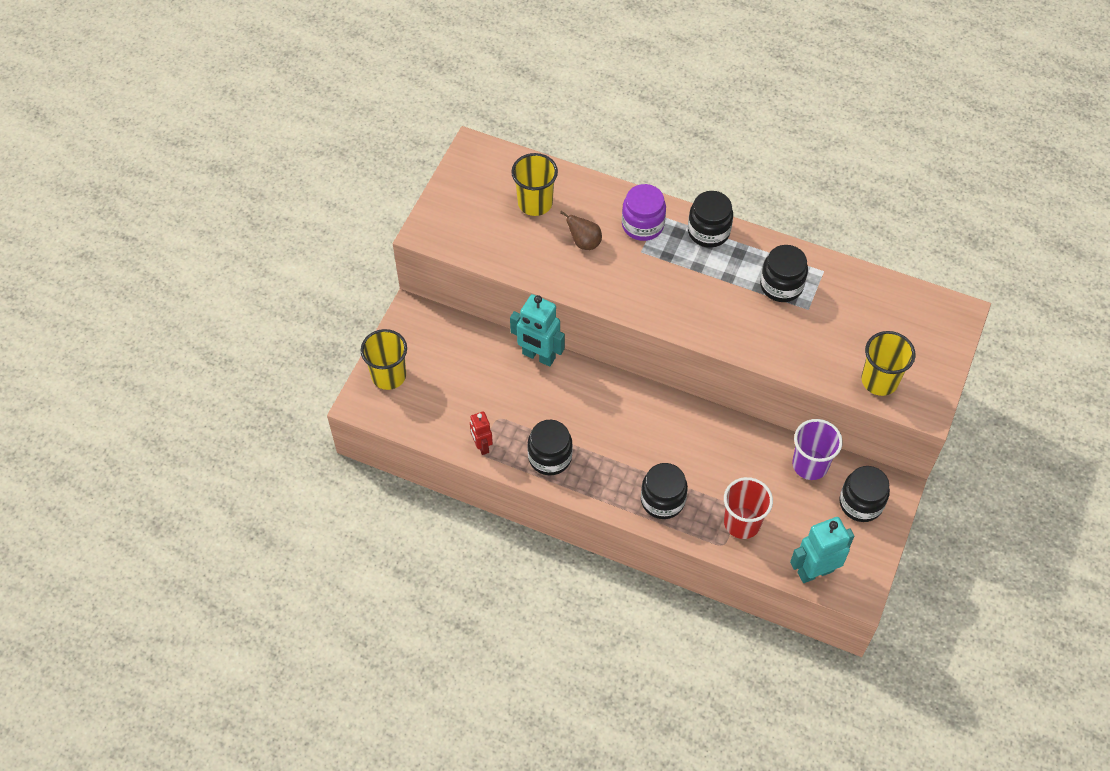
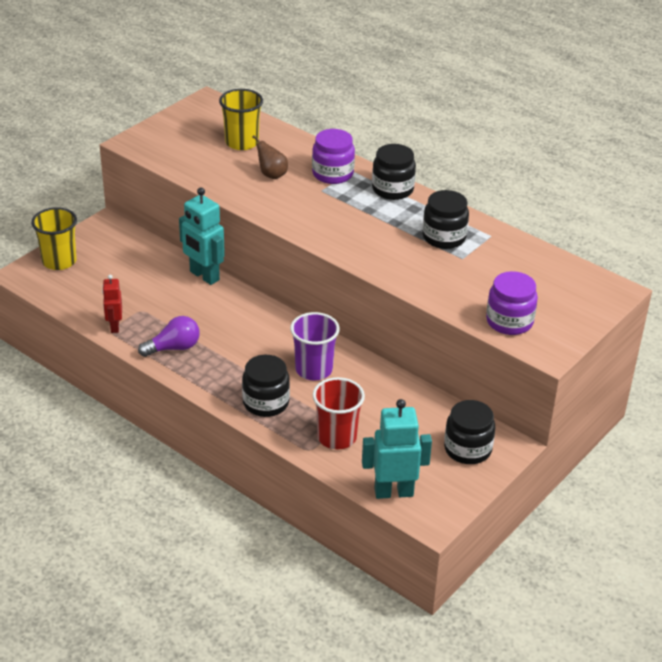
camera: 15 degrees right, 20 degrees down
(550, 457) = (174, 348): black jar -> purple light bulb
(810, 465) = (428, 408): purple cup -> purple cup (314, 370)
(879, 380) = (509, 321): yellow cup -> purple jar

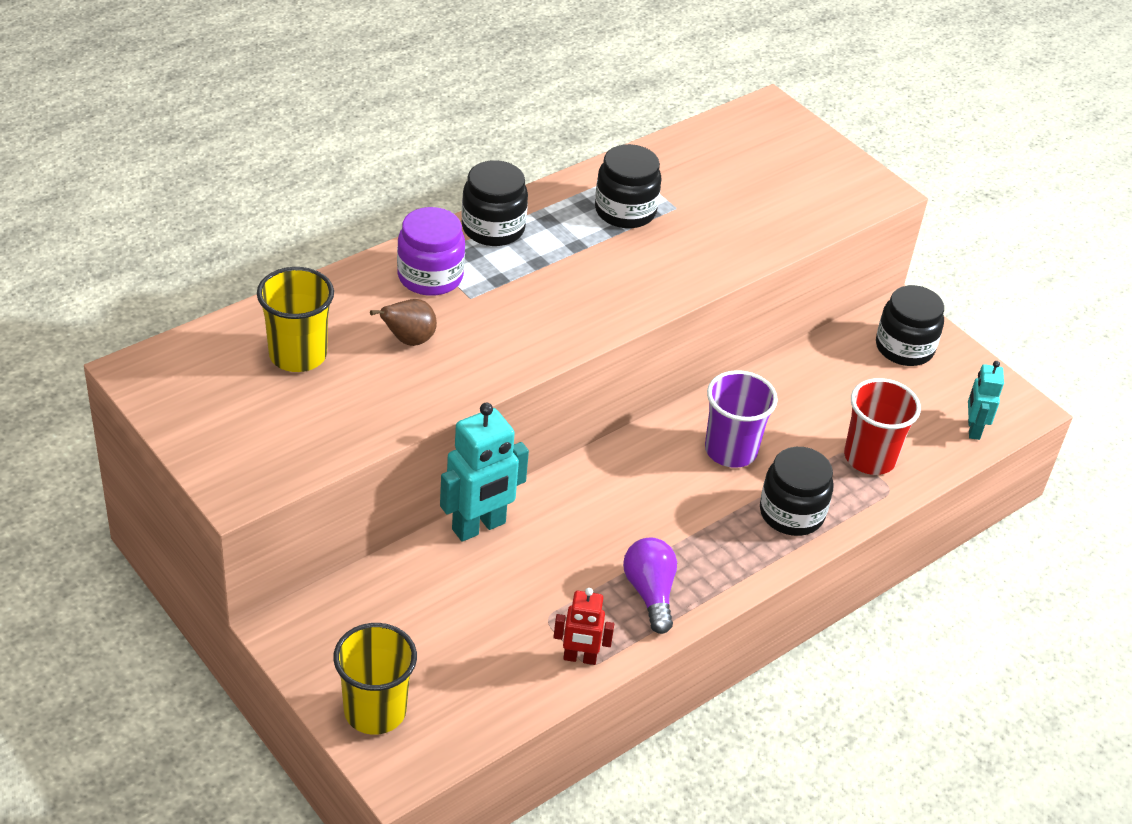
camera: 80 degrees left, 5 degrees up
(393, 492) = (973, 429): turquoise robot -> turquoise robot, size x0.59
(509, 321) = (817, 204): purple jar -> none

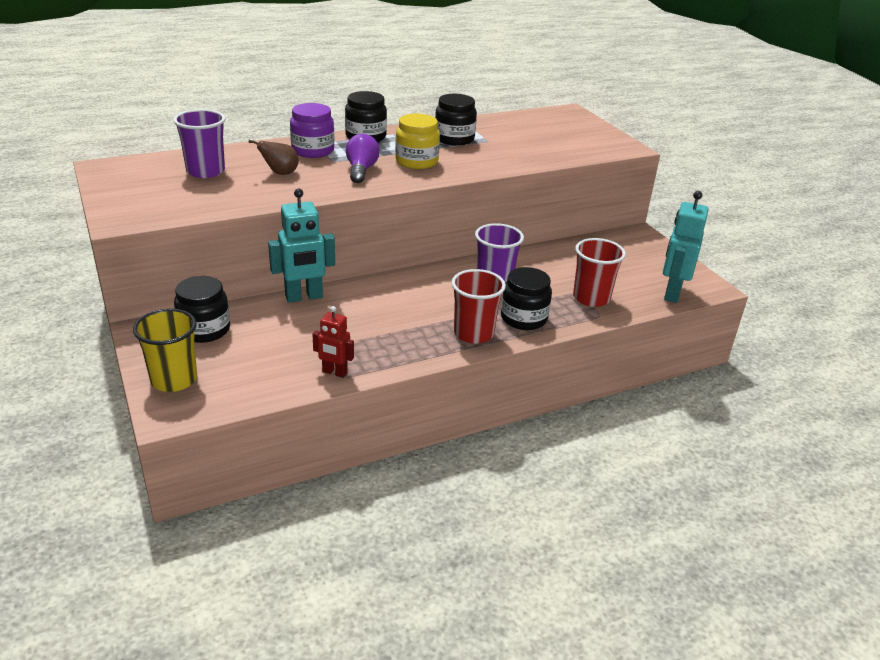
camera: 15 degrees right, 10 degrees down
(298, 355) = (205, 171): yellow cup -> purple cup
(592, 277) = (416, 161): none -> yellow jar
(650, 593) = (403, 345): purple light bulb -> purple light bulb (361, 170)
(735, 554) = (473, 333): none -> red cup
(904, 348) = (635, 249): black jar -> black jar (204, 330)
(973, 429) = (672, 293): turquoise robot -> turquoise robot, size x1.69

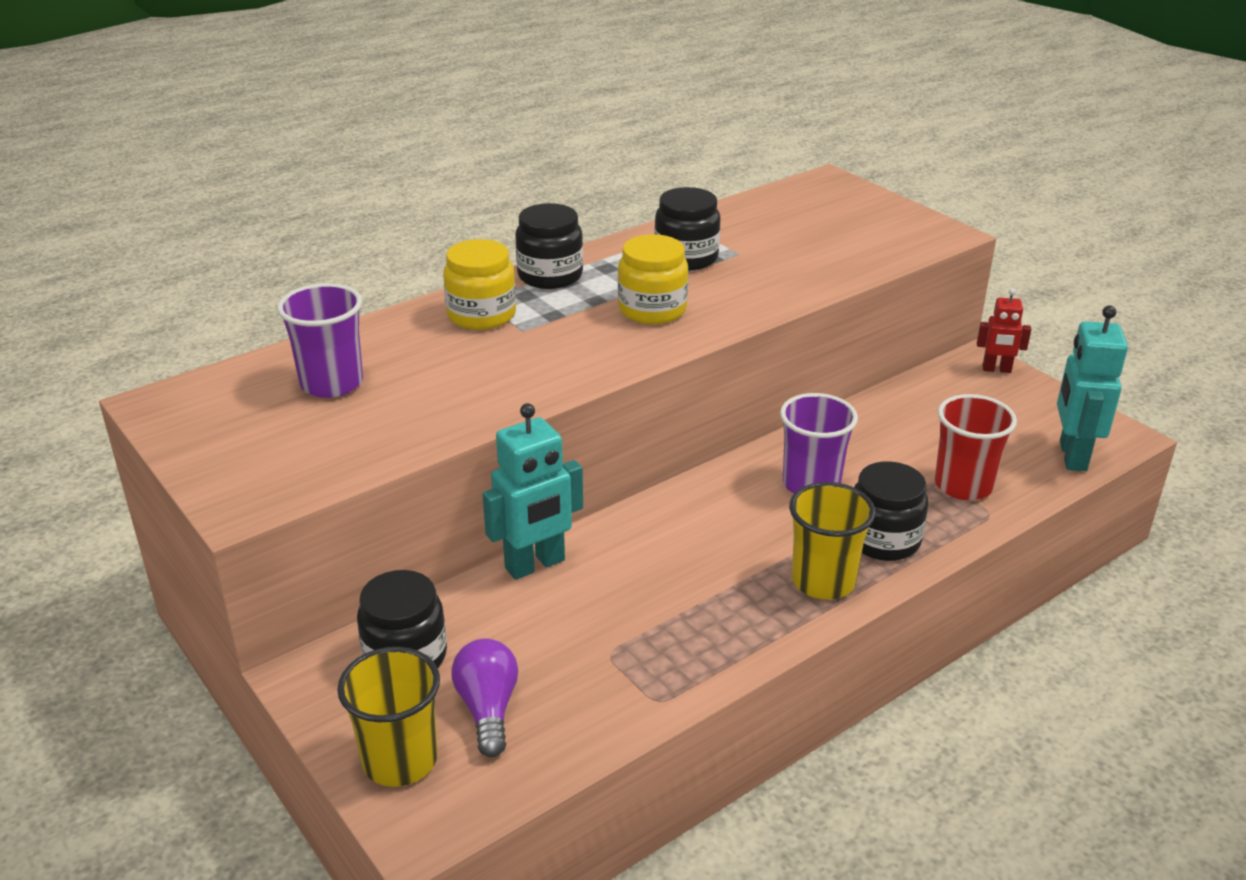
camera: 10 degrees left, 0 degrees up
(280, 173) = (453, 367): brown pear -> none
(313, 150) = (481, 315): purple jar -> yellow jar
(334, 372) = (647, 694): red robot -> red robot (996, 369)
(361, 170) = (576, 340): purple light bulb -> purple light bulb (488, 709)
(473, 333) = (823, 581): red cup -> yellow cup

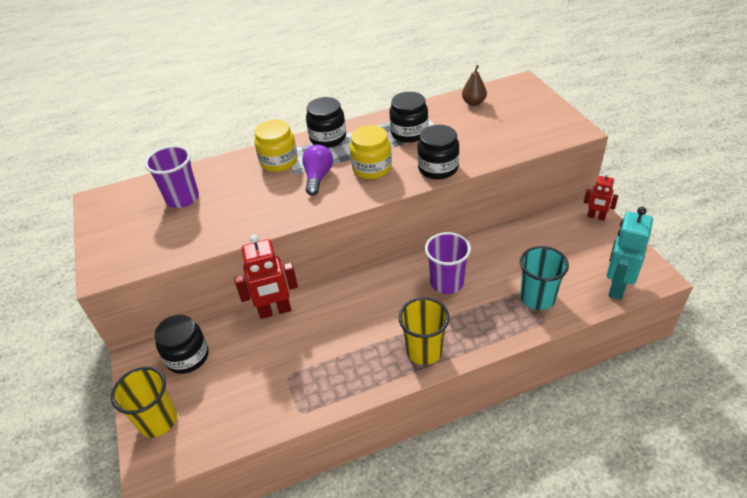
camera: 20 degrees right, 10 degrees up
(488, 709) = (213, 398): purple light bulb -> purple light bulb (318, 177)
(535, 565) = (275, 311): turquoise robot -> red robot
(767, 211) = (473, 103): none -> brown pear
(883, 540) = (472, 328): black jar -> black jar (438, 168)
(963, 485) = (537, 298): red cup -> turquoise cup

